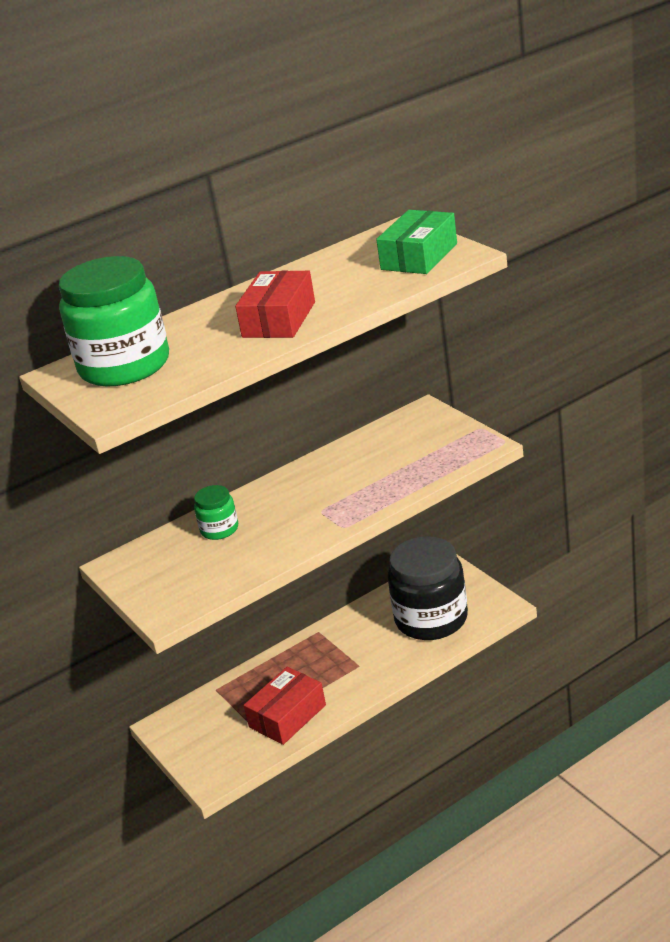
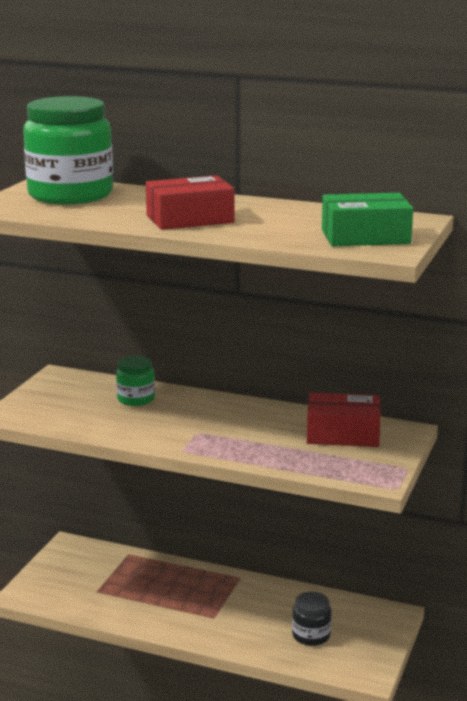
camera: 50 degrees right, 10 degrees down
(287, 716) = (121, 603): red box -> red box (342, 434)
(431, 619) = (311, 635): black jar -> black jar, size x0.47

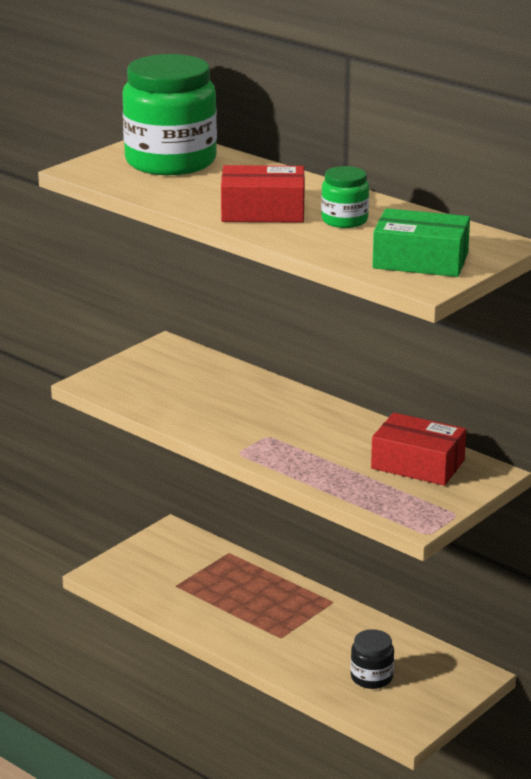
camera: 20 degrees right, 5 degrees up
(136, 399) = (229, 387): green jar -> green jar (344, 220)

